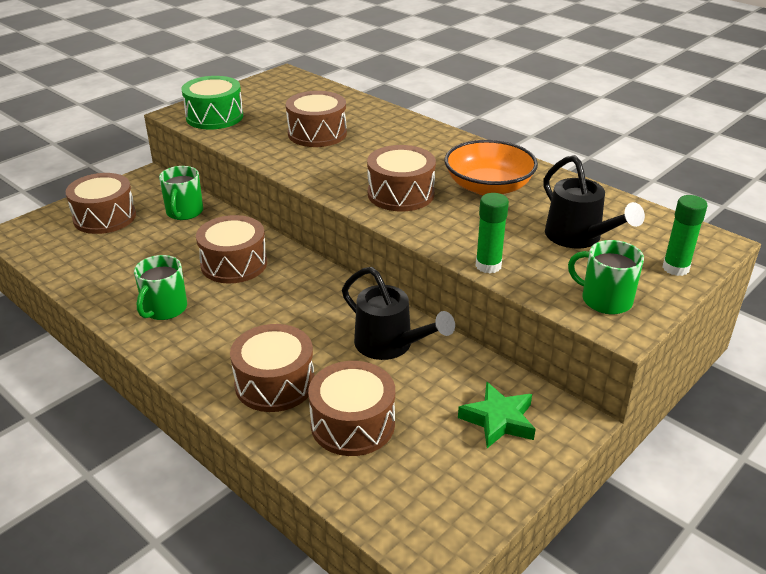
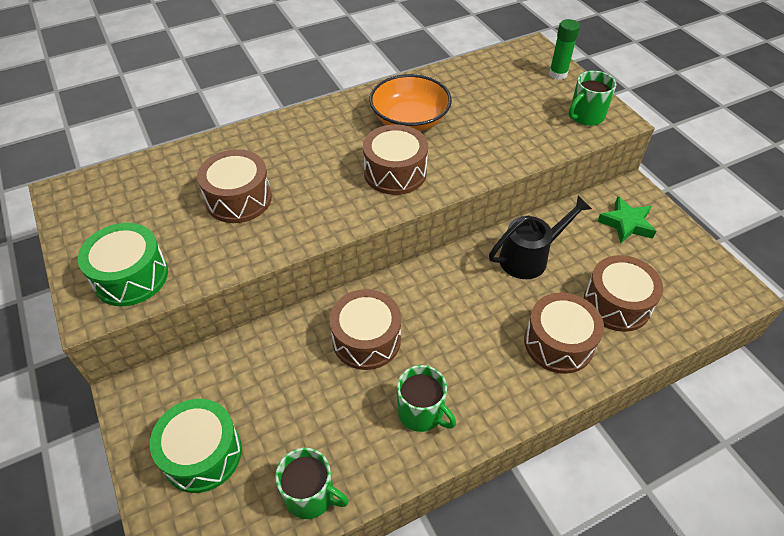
camera: 70 degrees left, 15 degrees up
(104, 217) = (202, 454): brown drum -> green drum
(184, 212) = (239, 368): green mug -> green mug (310, 495)
(488, 266) = (526, 155): green glue stick -> none
(579, 238) = (505, 100): black watering can -> none

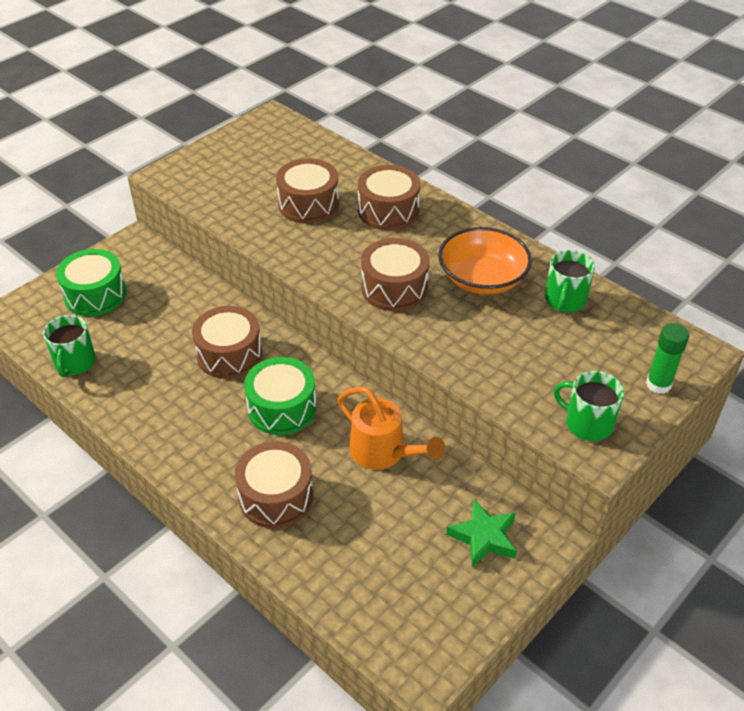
camera: 70 degrees right, 5 degrees down
(131, 277) = (201, 180): green drum -> green drum (282, 408)
(421, 412) = (165, 410): green mug -> green mug (565, 300)
(529, 257) = (384, 453): black watering can -> orange watering can
(616, 304) = (349, 541): brown drum -> brown drum (388, 211)

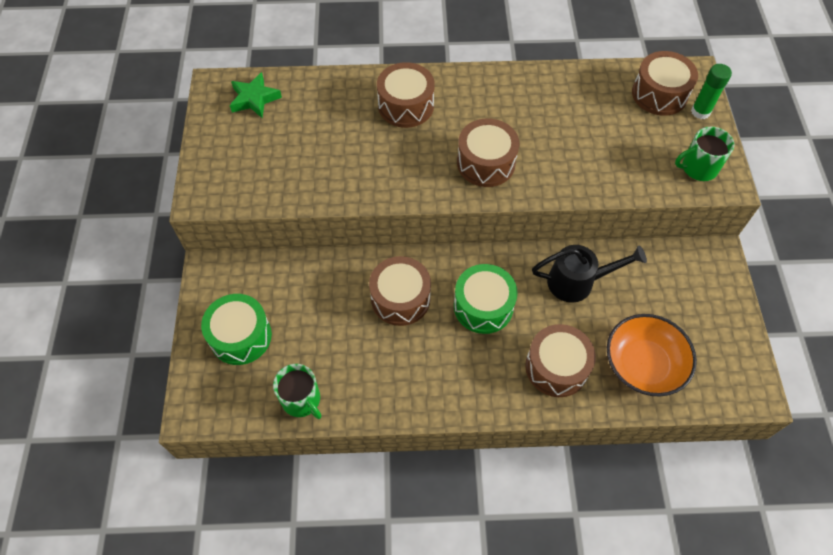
camera: 45 degrees left, 15 degrees up
(308, 204) = (345, 141): brown drum -> brown drum (659, 94)
(384, 453) = (577, 282): orange watering can -> black watering can
(482, 279) = (527, 114): orange bowl -> orange bowl (643, 364)
(484, 537) = (689, 285): green star -> green star (254, 99)
(565, 300) = (590, 93): green mug -> none

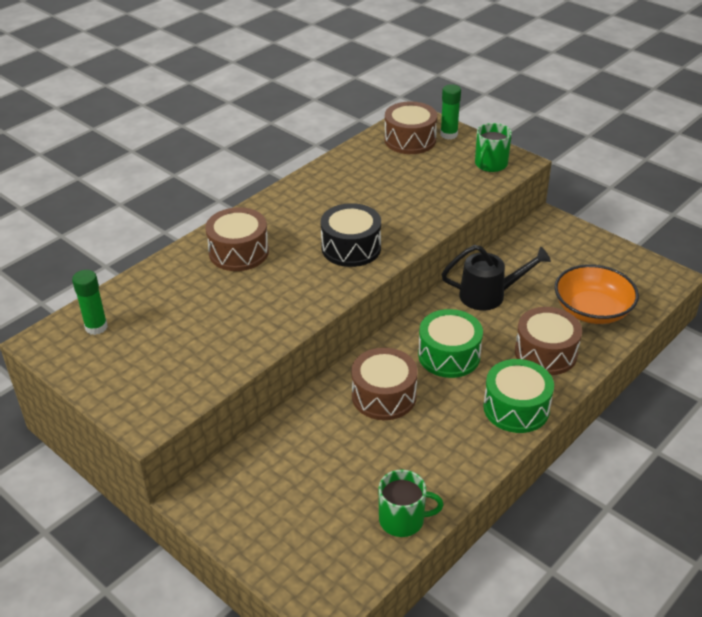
camera: 45 degrees left, 20 degrees down
(240, 336) = (291, 521): green drum -> green drum (516, 408)
(254, 99) = (96, 327): green star -> green glue stick
(486, 163) = (351, 248): brown drum -> black drum
(577, 282) = (489, 295): black watering can -> black watering can turned 45 degrees clockwise

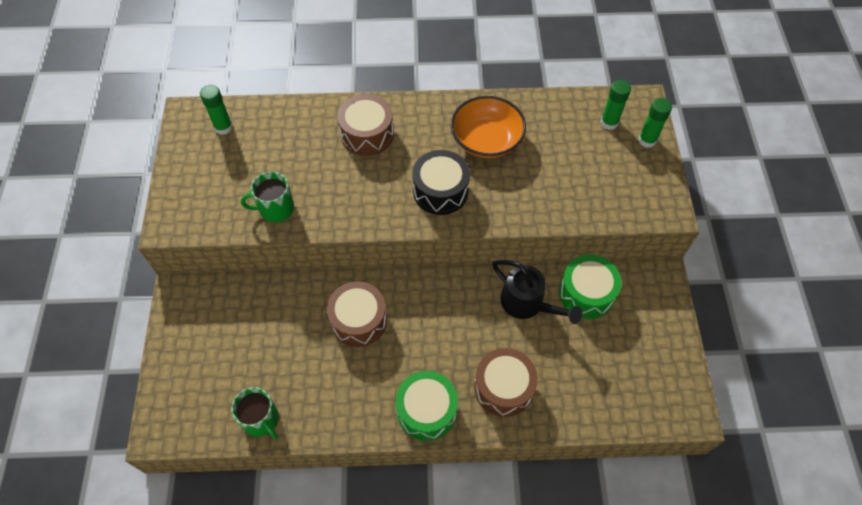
camera: 45 degrees right, 20 degrees up
(410, 140) = (609, 122): brown drum -> green glue stick
(449, 355) = (437, 328): green drum -> green drum (586, 293)
(490, 164) = (642, 196): green mug -> green mug (275, 208)
(592, 310) = (586, 385): orange bowl -> orange bowl (486, 140)

